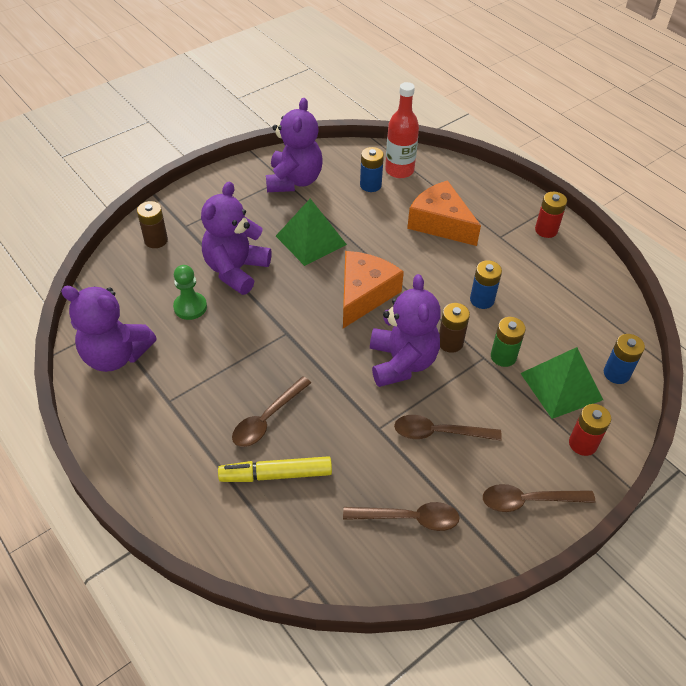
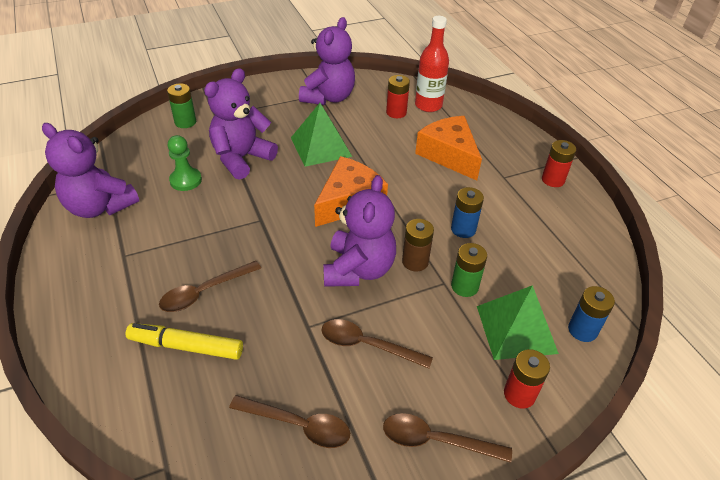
camera: 15 degrees right, 5 degrees down
(156, 240) = (185, 122): brown battery -> green battery
(370, 185) = (396, 112): blue battery -> red battery

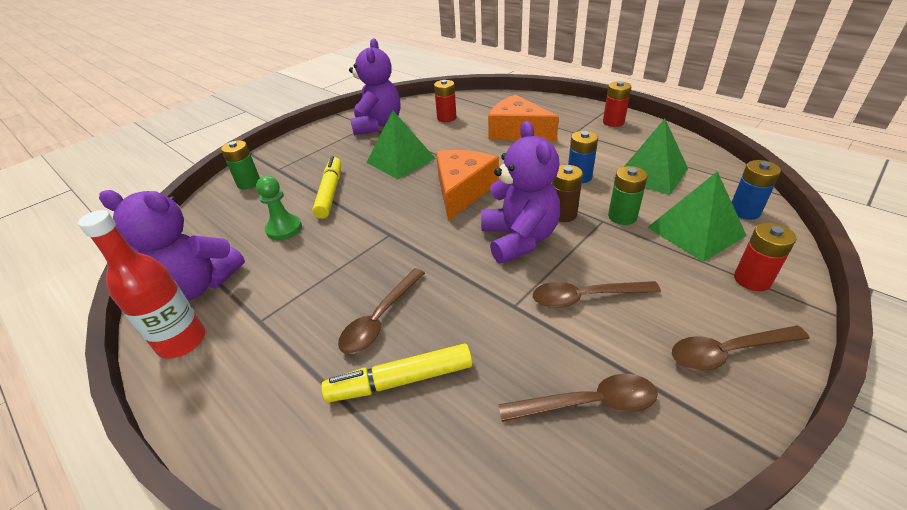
camera: 20 degrees left, 5 degrees down
(241, 158) = (330, 192): purple teddy bear -> yellow marker
(428, 105) = (469, 106): red bottle -> red bottle (182, 341)
(533, 253) = (650, 173): none -> green pyramid

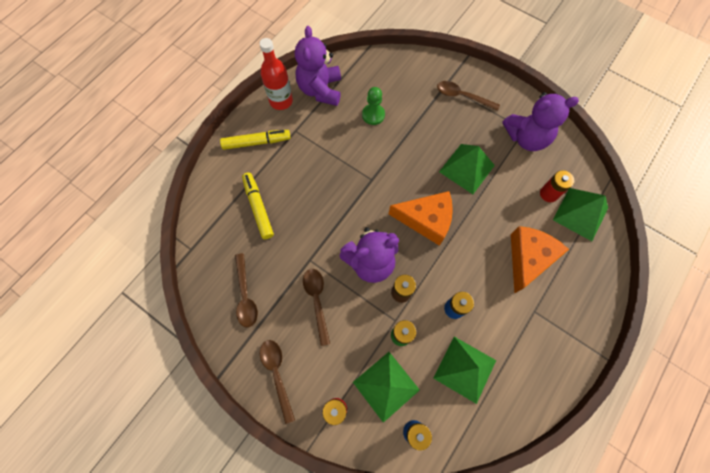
camera: 80 degrees right, 30 degrees up
(249, 183) = (424, 73): green battery -> none
(330, 192) = (416, 130): yellow marker -> yellow marker (256, 142)
(380, 318) = (298, 190): brown spoon -> brown spoon (462, 96)
(471, 105) = (580, 214): none -> green pyramid
(613, 122) = (561, 351): red battery -> none

